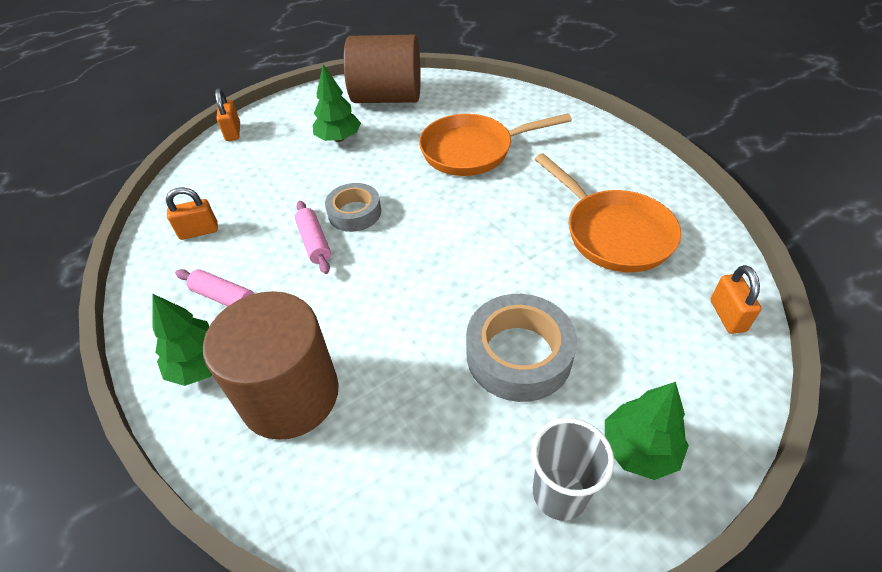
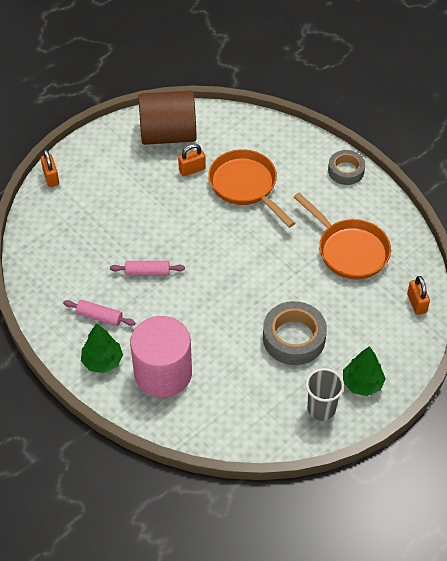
camera: 10 degrees left, 5 degrees up
(199, 231) = (61, 269): orange padlock -> orange padlock (192, 170)
(290, 395) = (163, 373): brown cylinder -> pink cylinder
(314, 242) = (147, 272): pink rolling pin -> pink rolling pin turned 60 degrees counterclockwise
(339, 138) = (139, 179): green tree -> none
(354, 213) = (169, 246): grey tape -> grey tape (346, 171)
(472, 151) = (245, 186): orange pan -> orange pan turned 75 degrees clockwise

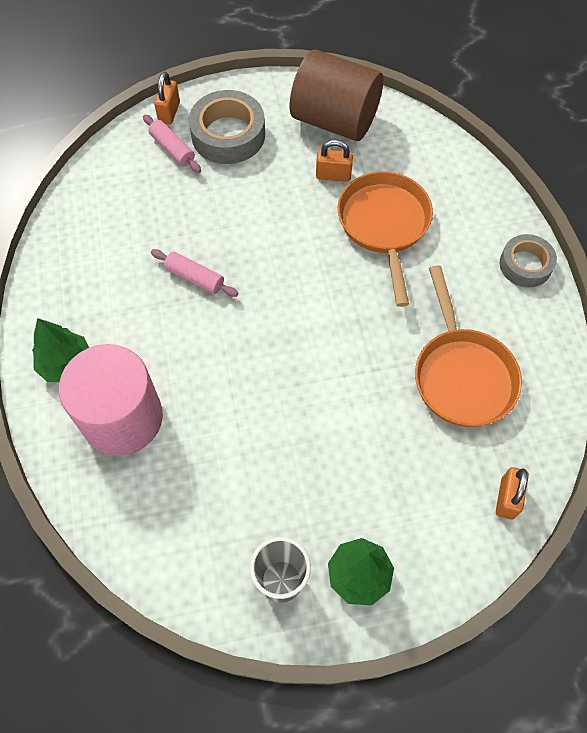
camera: 30 degrees right, 10 degrees up
(99, 317) = (102, 306): pink rolling pin -> pink rolling pin (172, 149)
(294, 338) = (311, 459): grey tape -> grey tape (228, 135)

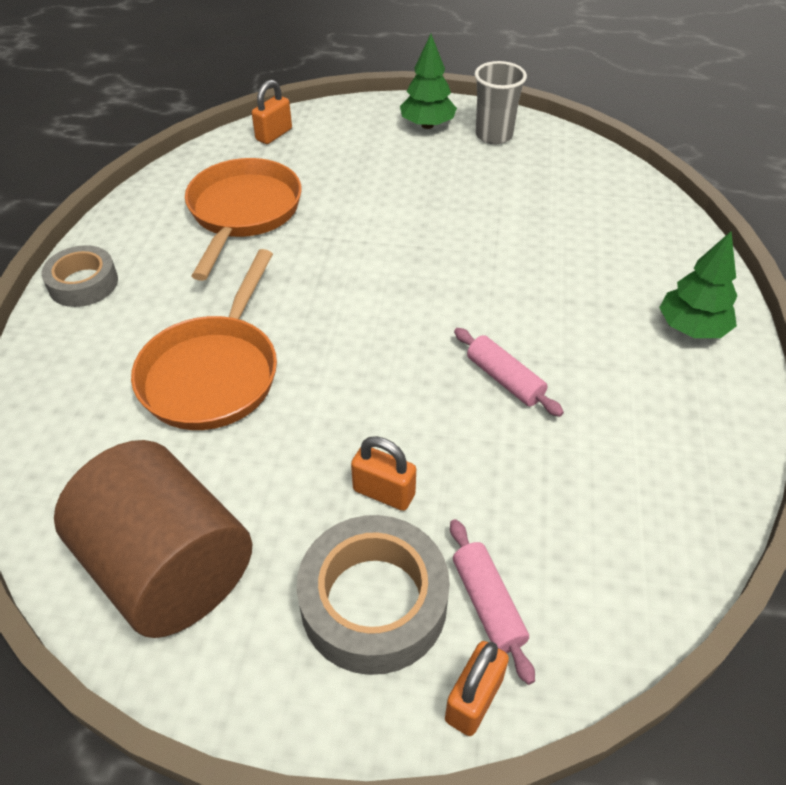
camera: 160 degrees left, 15 degrees down
(122, 418) = (623, 264): pink cylinder -> none
(333, 175) = (236, 466): orange padlock -> orange padlock (384, 492)

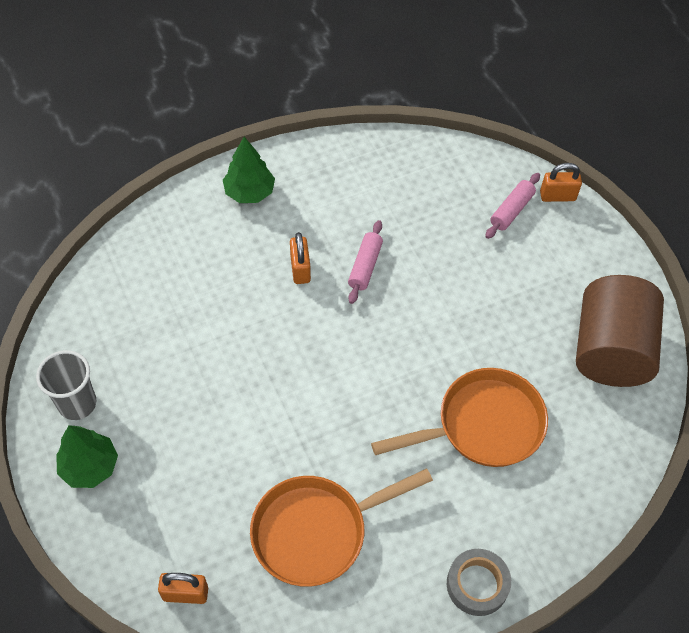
camera: 125 degrees left, 10 degrees up
(374, 602) = (549, 254): grey tape -> none
(384, 492) = (489, 283): orange padlock -> orange padlock (300, 269)

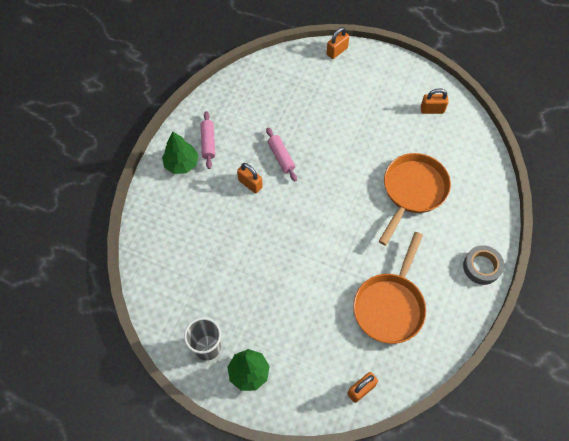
camera: 40 degrees left, 5 degrees up
(511, 210) = (323, 74): pink rolling pin -> pink rolling pin (208, 143)
(610, 350) = (432, 110): brown cylinder -> orange padlock

